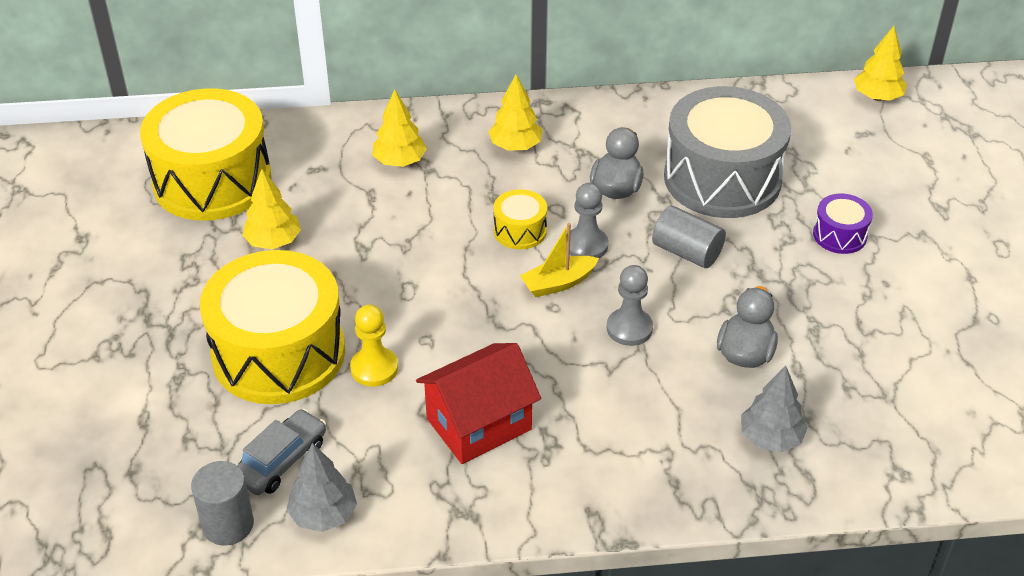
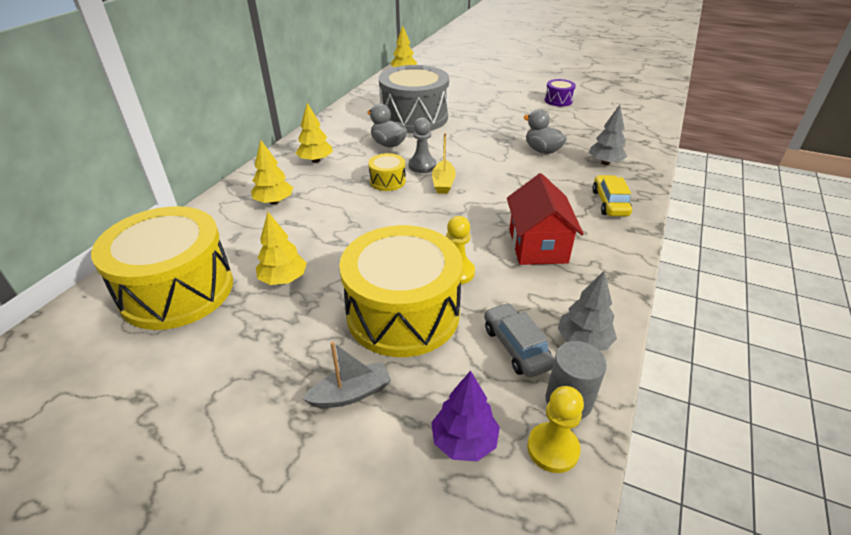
camera: 60 degrees left, 5 degrees down
(140, 463) = (464, 441): none -> purple tree
(153, 364) = (351, 393): none -> grey boat
(162, 528) = (552, 449): none -> yellow pawn
(629, 328) = (498, 174): grey pawn -> none
(646, 472) = (610, 203): none -> yellow car
(687, 252) = (456, 142): grey cylinder -> none
(839, 235) = (483, 106): purple drum -> purple drum (558, 100)

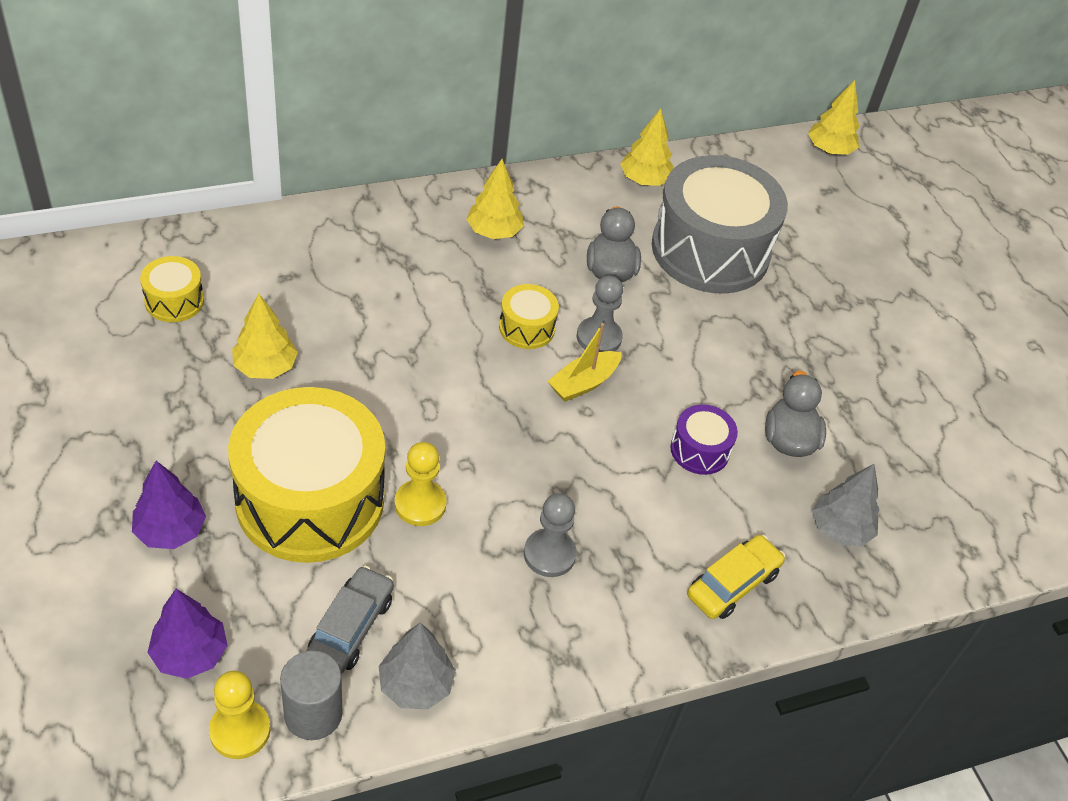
camera: 40 degrees right, 10 degrees up
(177, 290) = (174, 301): yellow drum -> yellow drum, size x0.44
(274, 202) = (377, 259): yellow tree -> yellow tree (644, 180)
(351, 393) = (170, 531): grey boat -> purple tree
(537, 246) = (549, 554): red house -> grey pawn
(558, 100) = (974, 378): purple drum -> purple drum (700, 450)

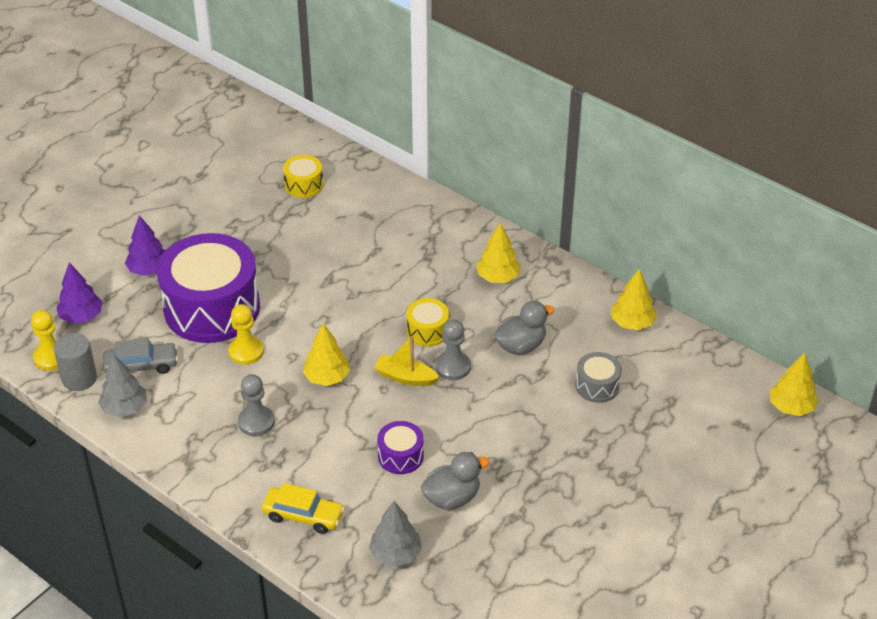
camera: 65 degrees right, 5 degrees down
(265, 367) = (289, 243): yellow tree -> yellow tree (327, 377)
(310, 500) = (212, 308): yellow drum -> purple drum
(710, 250) = (597, 386): grey drum -> grey drum, size x0.44

